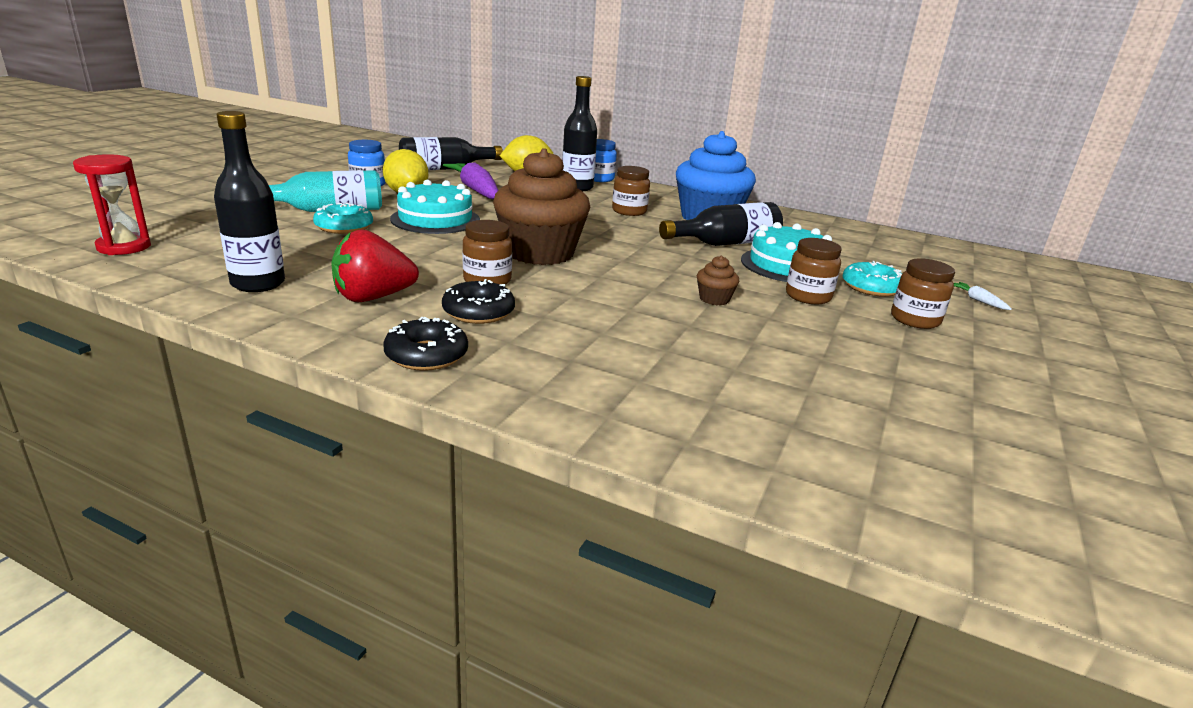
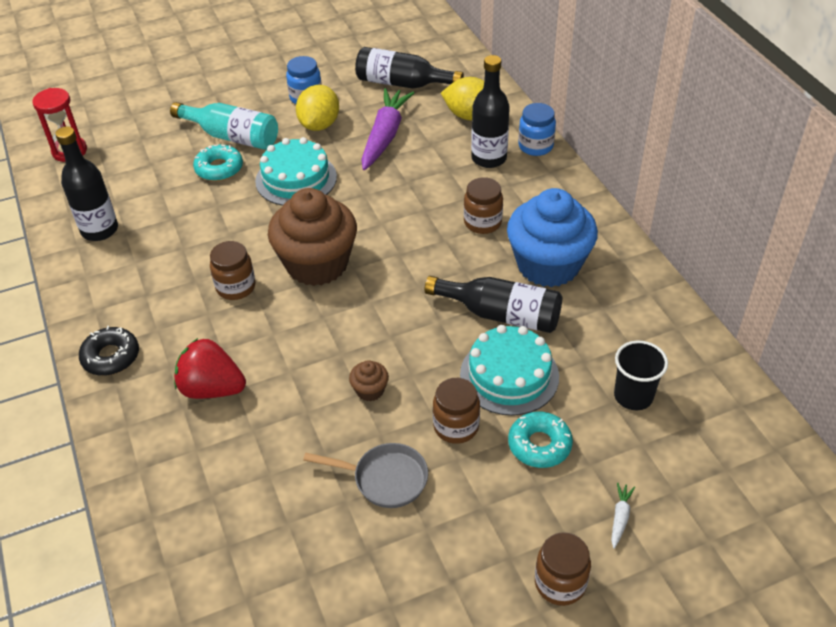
camera: 45 degrees right, 20 degrees up
(373, 298) = (145, 277): red strawberry -> red strawberry (212, 388)
(478, 312) = (188, 324): black donut -> none
(821, 337) = (385, 479): none -> grey pan
(870, 254) = (633, 396): none -> black cup
(915, 320) = (503, 505): brown jar -> brown jar (560, 583)

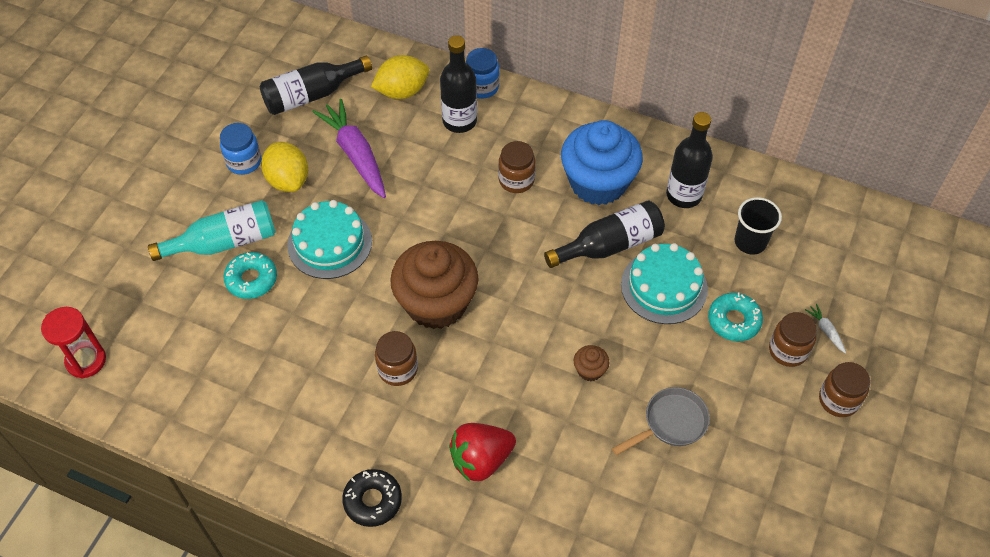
camera: 45 degrees left, 10 degrees up
(99, 230) = (218, 409): black bottle -> black bottle (684, 195)
(456, 426) = (672, 350): brown jar -> brown jar (788, 350)

